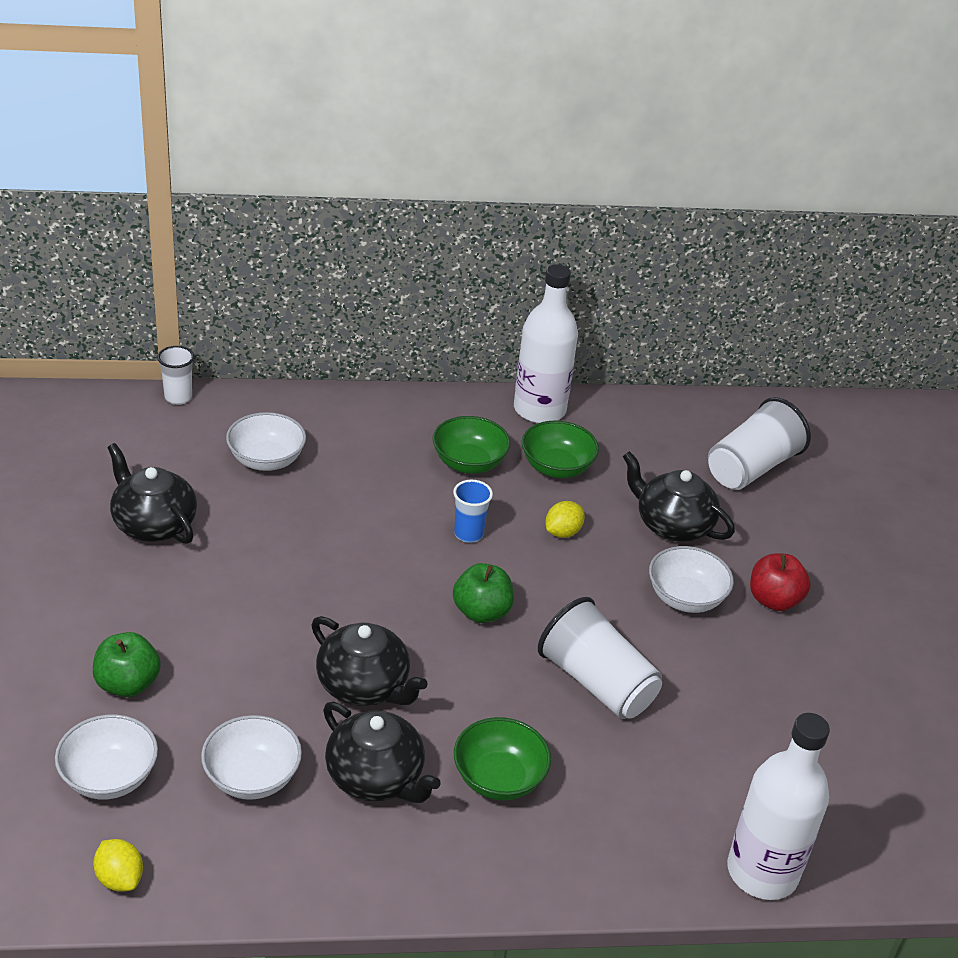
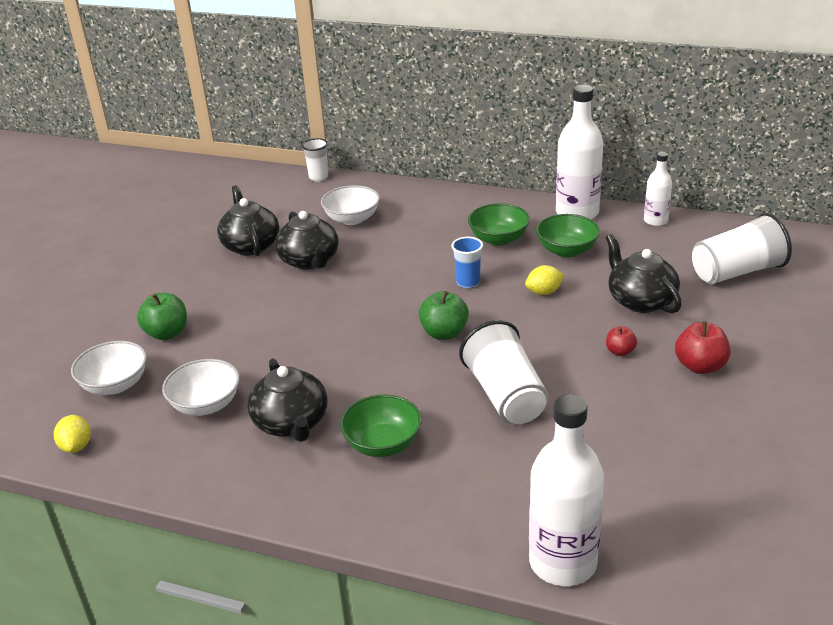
camera: 30 degrees right, 5 degrees down
(364, 686) = (324, 364): black teapot -> black teapot (309, 261)
(632, 409) = (655, 221): none -> white bottle
(685, 598) = (620, 351): white bowl -> red apple

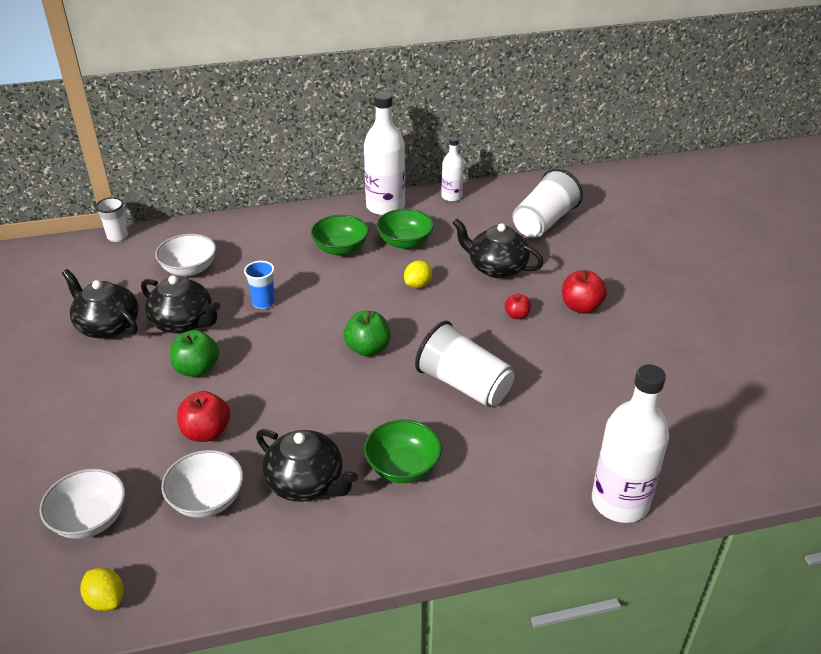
camera: 35 degrees left, 5 degrees up
(167, 333) = (98, 445): green apple -> green apple (197, 369)
(251, 353) = (206, 432): none -> red apple
(468, 282) = (348, 296): blue cup -> blue cup (263, 303)

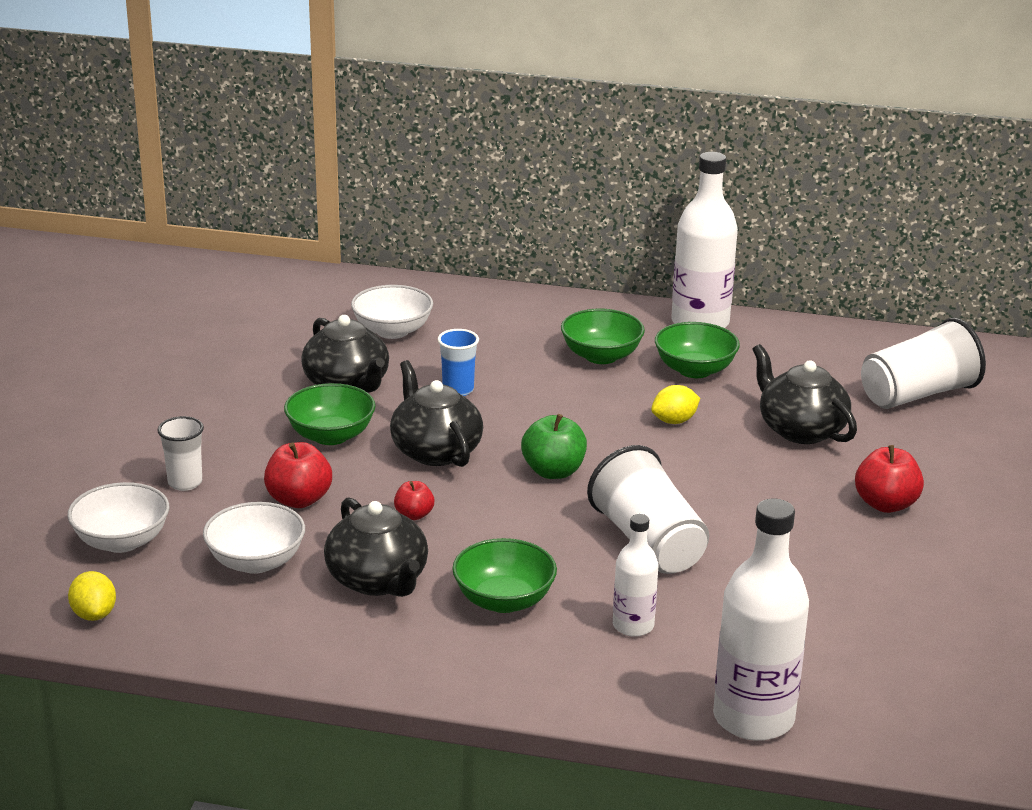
camera: 25 degrees right, 10 degrees down
(107, 326) = (257, 365): black teapot -> black teapot (435, 451)
(117, 237) = (329, 276): white cup -> white cup (185, 483)
(197, 369) = (330, 435): green apple -> green bowl
(451, 197) = (805, 333): white bottle -> white bottle (633, 625)
(517, 315) = (784, 489): red apple -> red apple (414, 515)

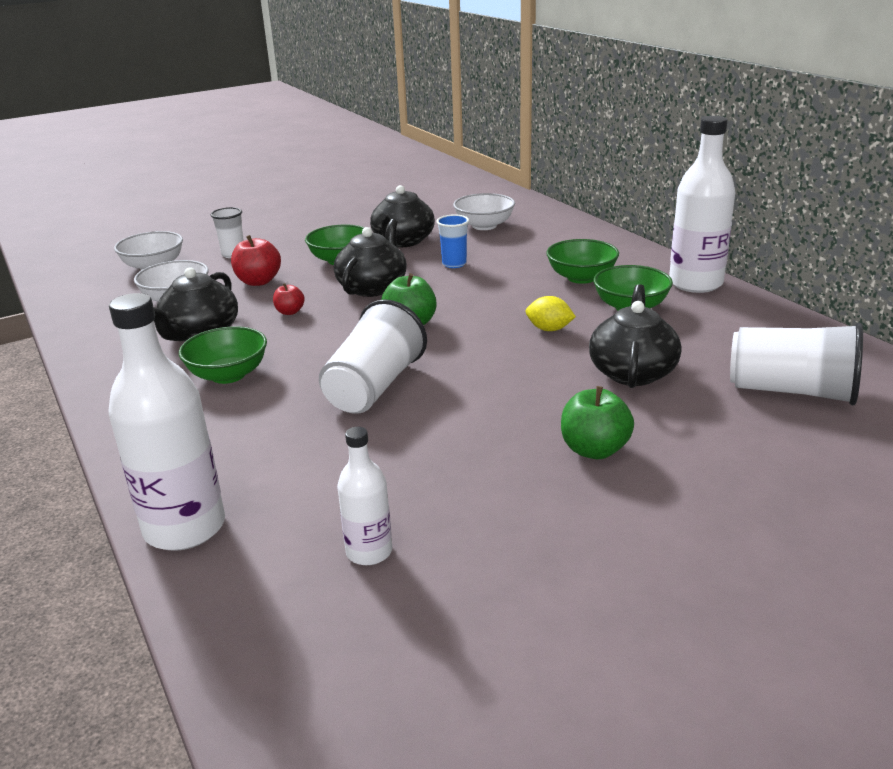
camera: 50 degrees right, 0 degrees up
(94, 614) = (73, 290): yellow lemon -> none
(633, 625) = (255, 427): white bottle -> white bottle (369, 552)
(885, 504) = (594, 450): red apple -> green apple

